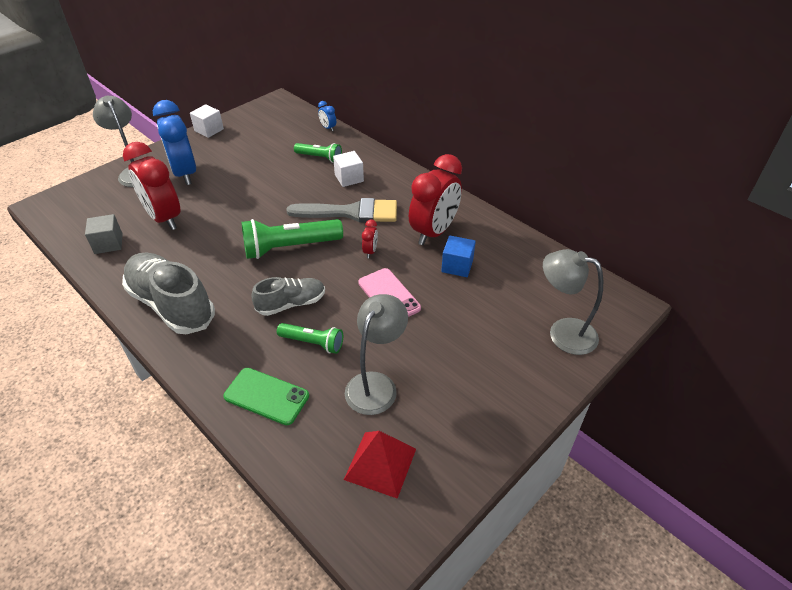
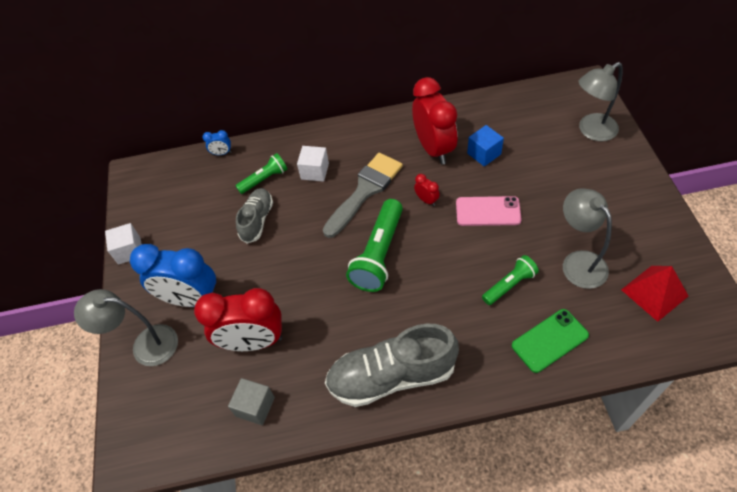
camera: 50 degrees left, 10 degrees up
(291, 304) = (453, 282): grey shoe -> grey shoe (257, 220)

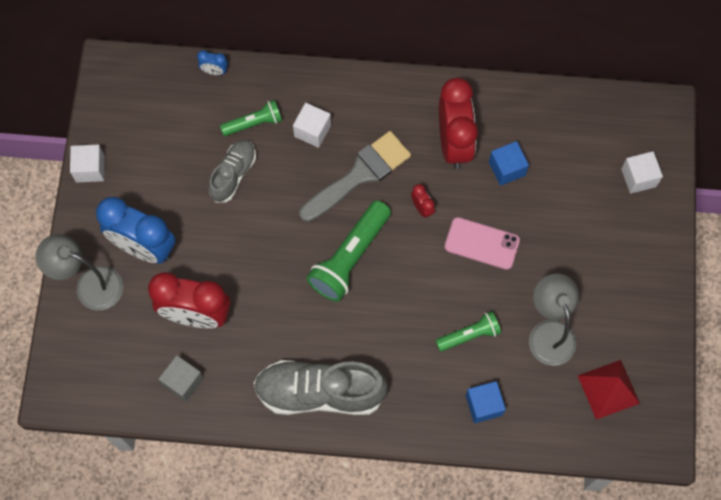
camera: 10 degrees right, 15 degrees up
(549, 340) = (484, 405): green phone -> blue cube
(591, 131) = (638, 177): grey lamp -> white cube

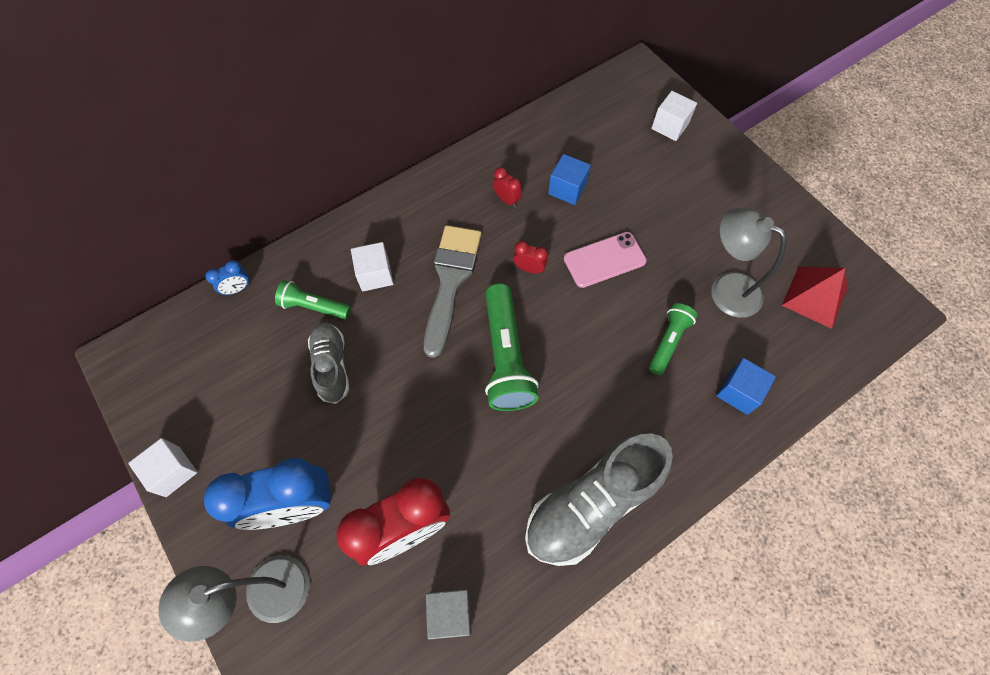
camera: 40 degrees left, 5 degrees down
(254, 123) = (314, 307): green flashlight -> green flashlight turned 105 degrees counterclockwise
(454, 143) = (506, 200): red clock -> red clock, size x0.41

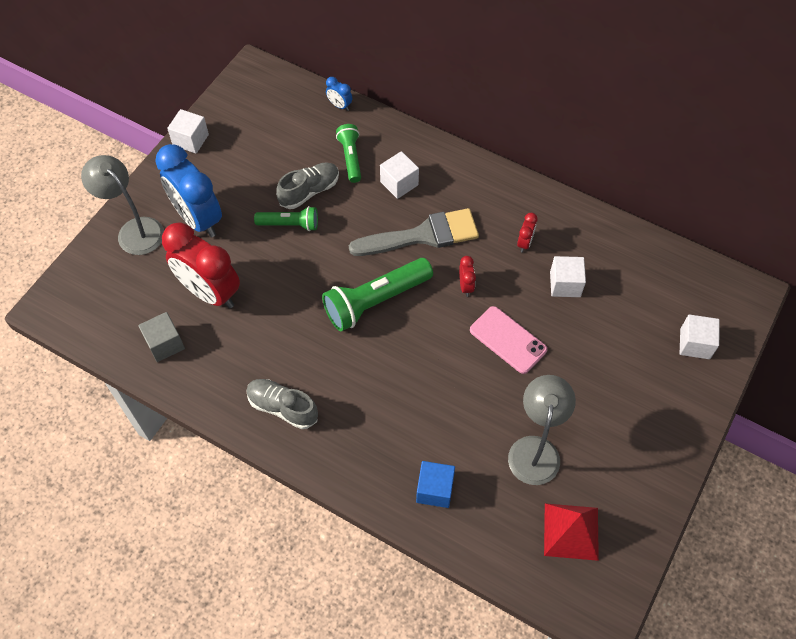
camera: 65 degrees right, 5 degrees down
(567, 189) = (565, 284): blue cube -> white cube
(592, 504) = (282, 407): grey shoe -> grey shoe, size x0.58
(668, 342) = (453, 417): green flashlight -> green flashlight (290, 224)

